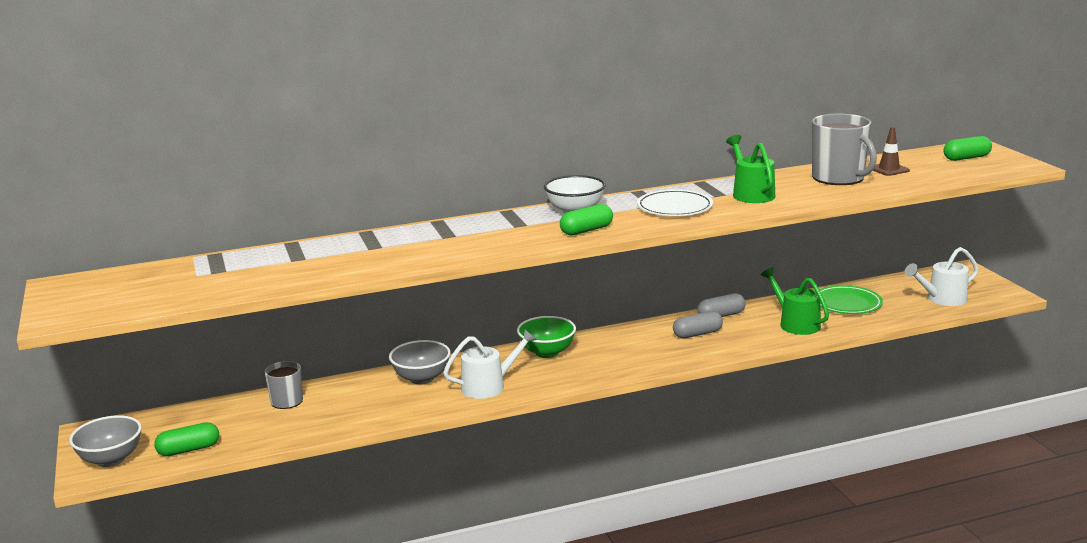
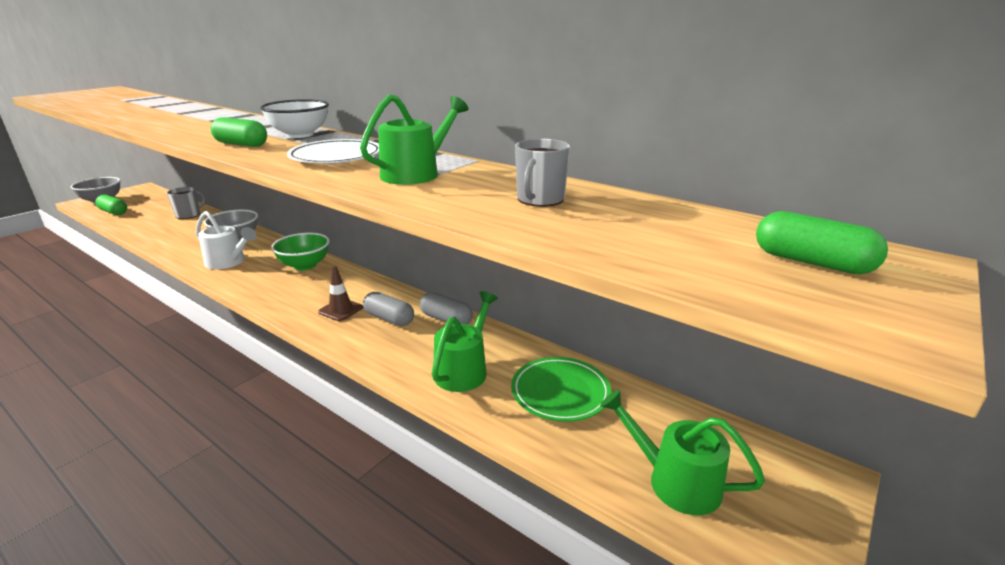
camera: 55 degrees right, 5 degrees up
(839, 178) = (540, 199): grey mug -> grey mug, size x0.58
(889, 169) = (630, 219): brown traffic cone -> brown traffic cone (340, 310)
(942, 299) = (674, 481): white watering can -> green watering can

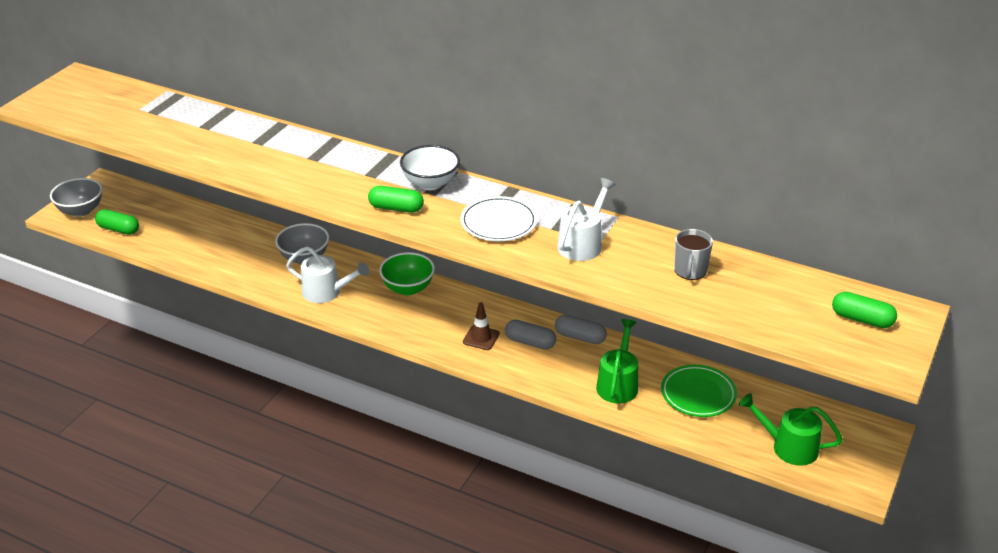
camera: 10 degrees left, 10 degrees up
(188, 215) = (214, 225): grey mug -> none
(416, 173) = (582, 243): green watering can -> white watering can

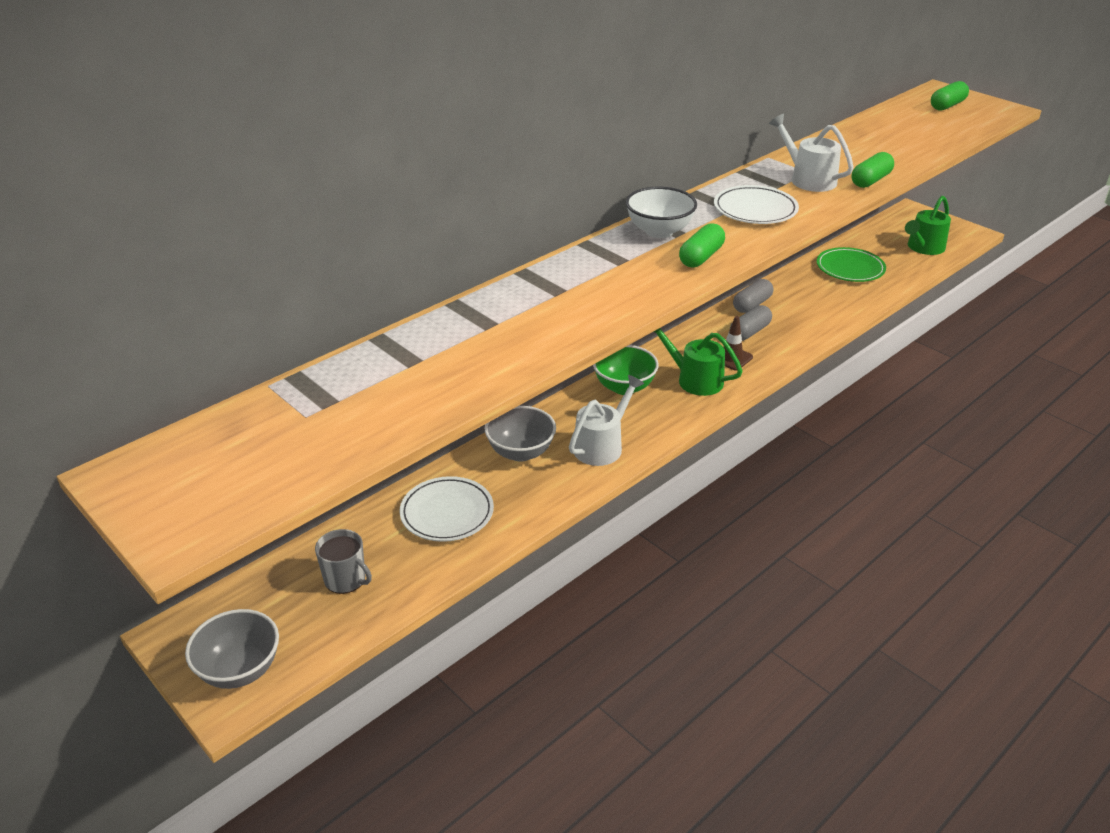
camera: 70 degrees left, 0 degrees up
(118, 229) = (331, 626): green capsule -> green capsule (870, 180)
(229, 243) = (447, 513): none -> white plate
(618, 384) = (826, 301): green watering can -> green watering can (694, 379)
(690, 271) = (866, 146): grey mug -> grey mug (346, 579)

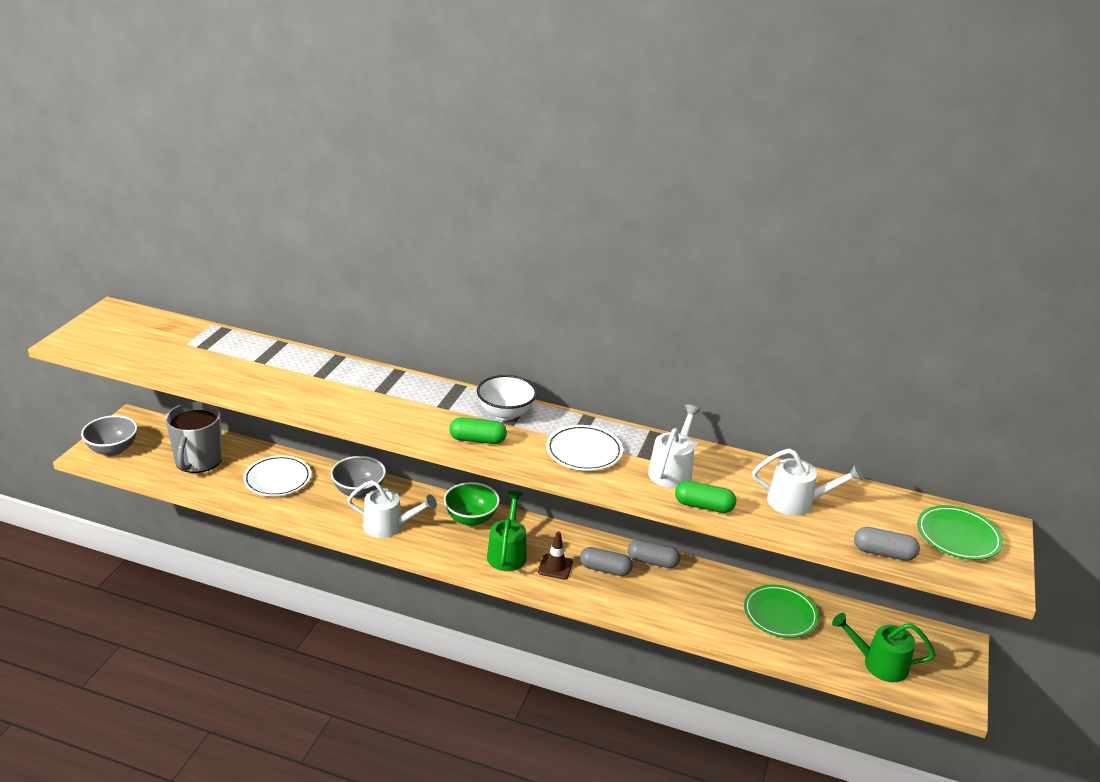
camera: 60 degrees right, 5 degrees down
(346, 579) = (198, 460): grey mug -> grey mug, size x1.74
(880, 144) = (797, 502): none -> white watering can
(947, 105) = (958, 536): green capsule -> green plate
(961, 134) = (883, 553): none -> grey capsule

